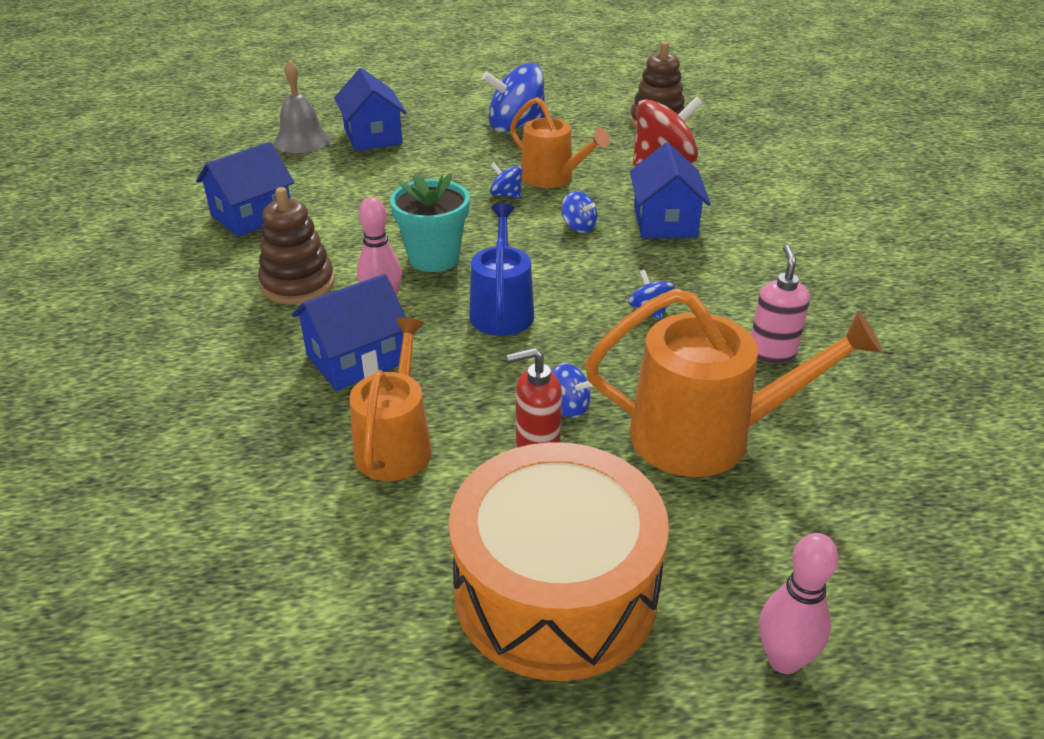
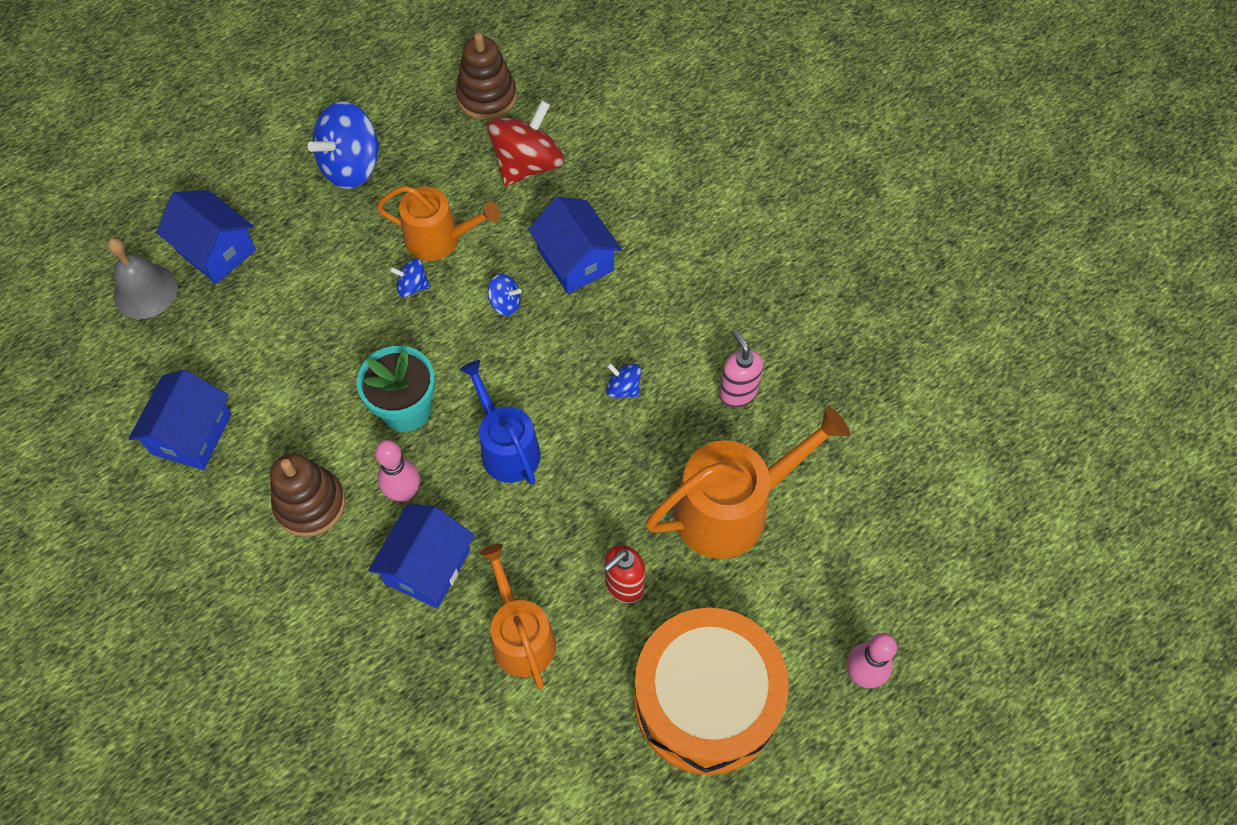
camera: 30 degrees left, 25 degrees up
(568, 407) = (621, 531): blue spinning top -> none

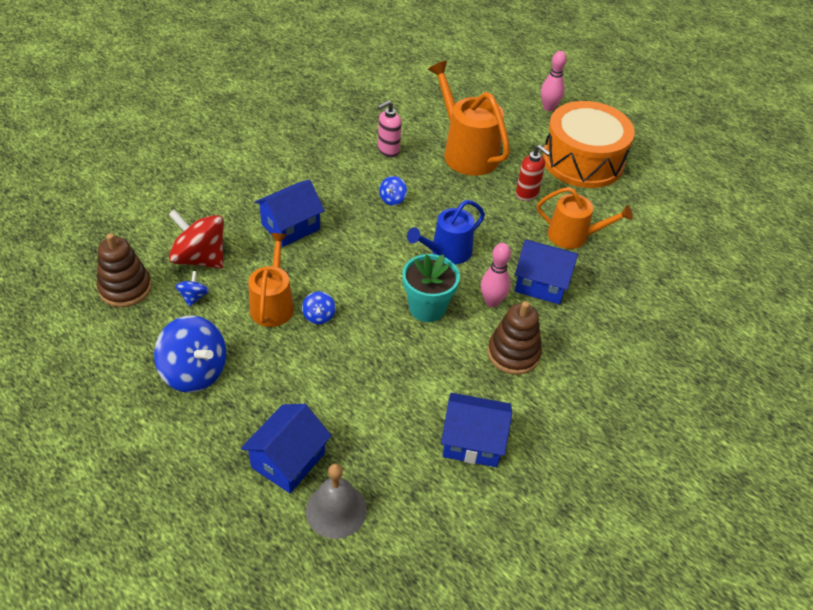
camera: 100 degrees left, 15 degrees down
(505, 303) = (330, 261): blue spinning top -> blue spinning top (194, 297)
(521, 637) = (573, 236): orange watering can -> orange watering can turned 135 degrees counterclockwise

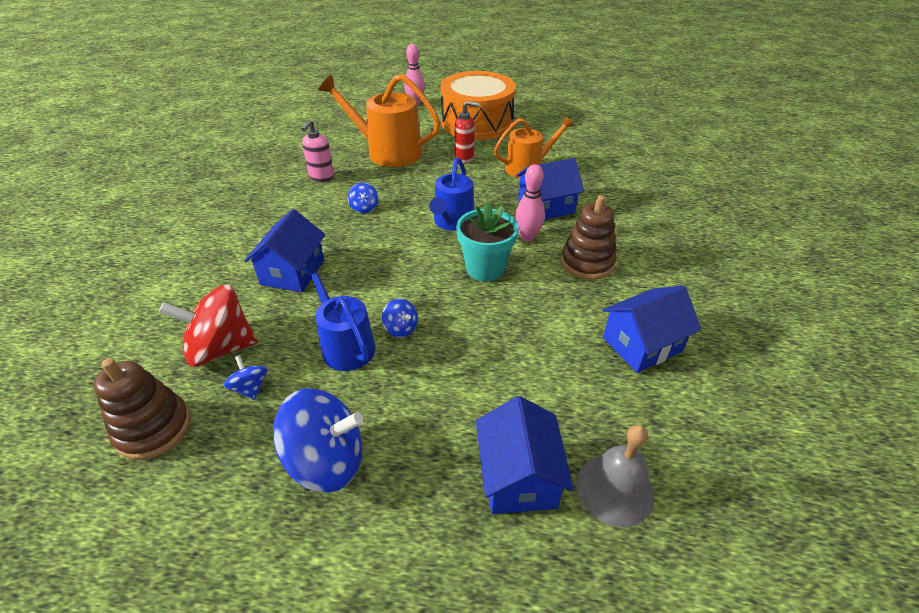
camera: 35 degrees left, 5 degrees down
(273, 305) = (345, 345): orange watering can -> blue watering can

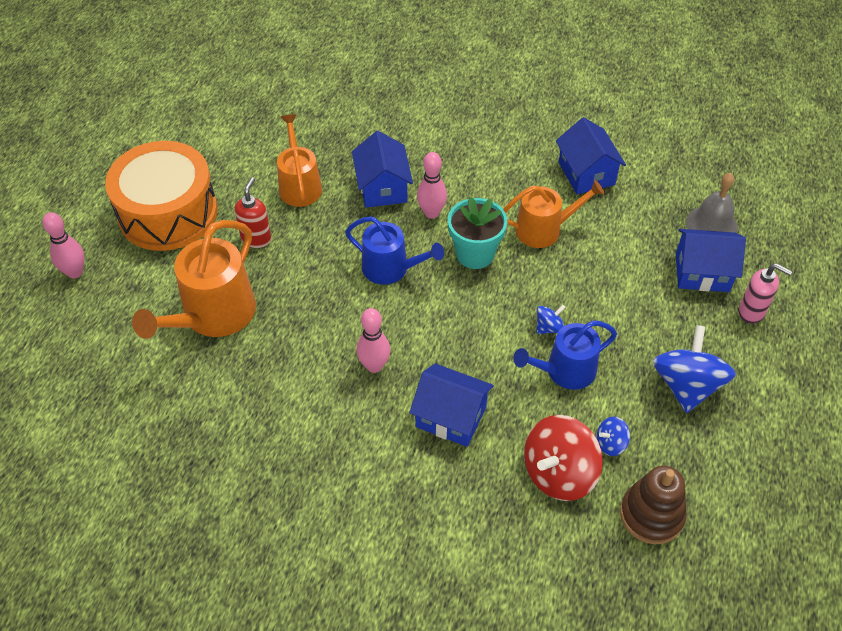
camera: 80 degrees left, 10 degrees up
(221, 348) = (558, 473): red spinning top -> red spinning top turned 45 degrees clockwise
(321, 177) = (256, 391): pink soap dispenser -> pink soap dispenser (751, 312)
(346, 225) = (374, 366): none -> pink bowling pin
(364, 208) = (342, 347): blue spinning top -> none
(536, 314) = (544, 230): none -> orange watering can
(587, 263) = (480, 179): brown stacking toy -> none

